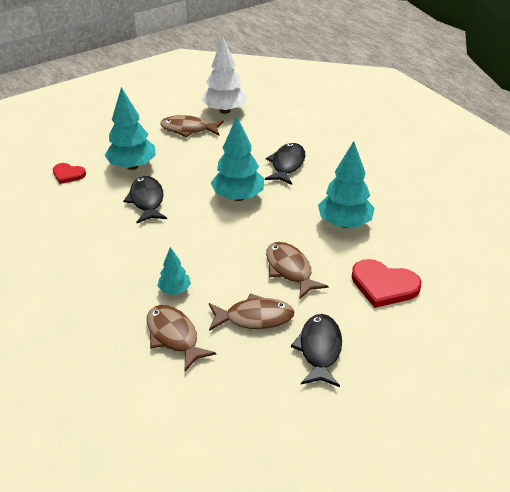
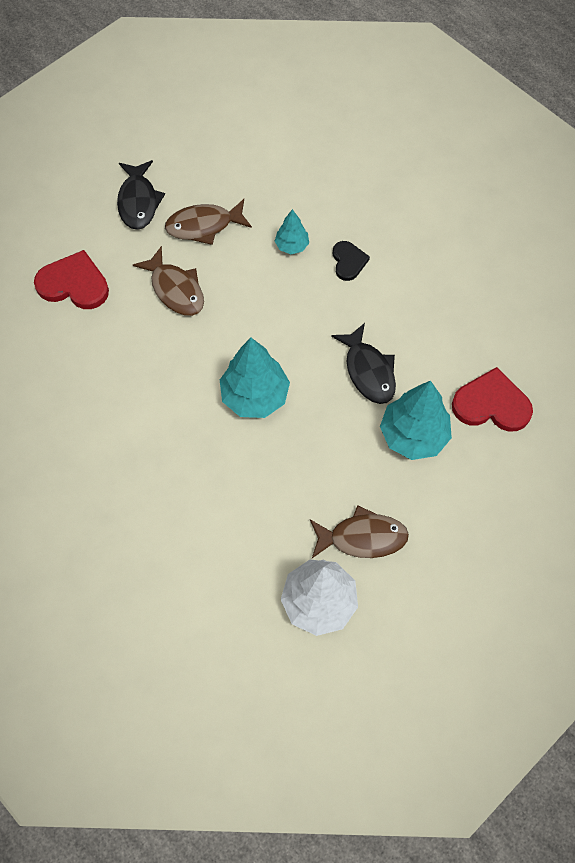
camera: 170 degrees right, 25 degrees up
(68, 174) = (491, 404): red heart -> red heart, size x1.68
(128, 271) = (348, 261): none -> black heart
(174, 336) = (276, 195): brown fish -> none
(287, 165) = (199, 473): black fish -> none
(344, 223) = (117, 369): turquoise tree -> none

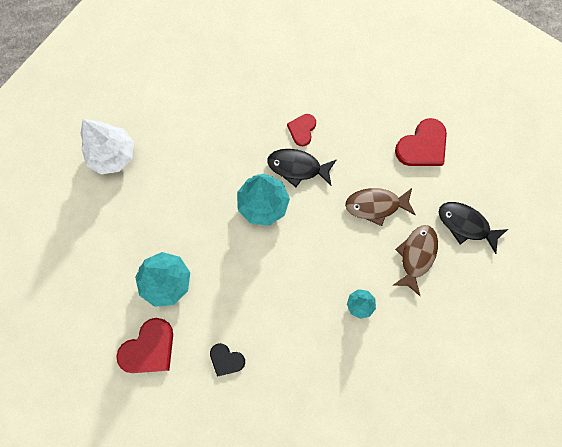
camera: 125 degrees right, 10 degrees up
(136, 412) = (302, 130): none -> red heart
(348, 261) = (320, 334): black heart -> black heart (226, 360)
(362, 537) = (128, 204): brown fish -> none
(368, 371) = (229, 286): black fish -> black fish (297, 167)

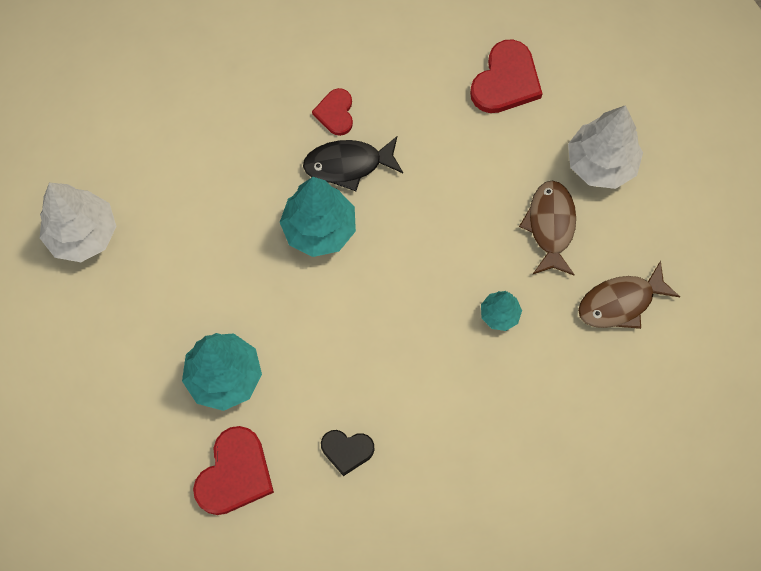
camera: 20 degrees left, 5 degrees down
(376, 205) = (473, 179): brown fish -> brown fish (620, 302)
(466, 225) = (600, 164): black fish -> white tree

